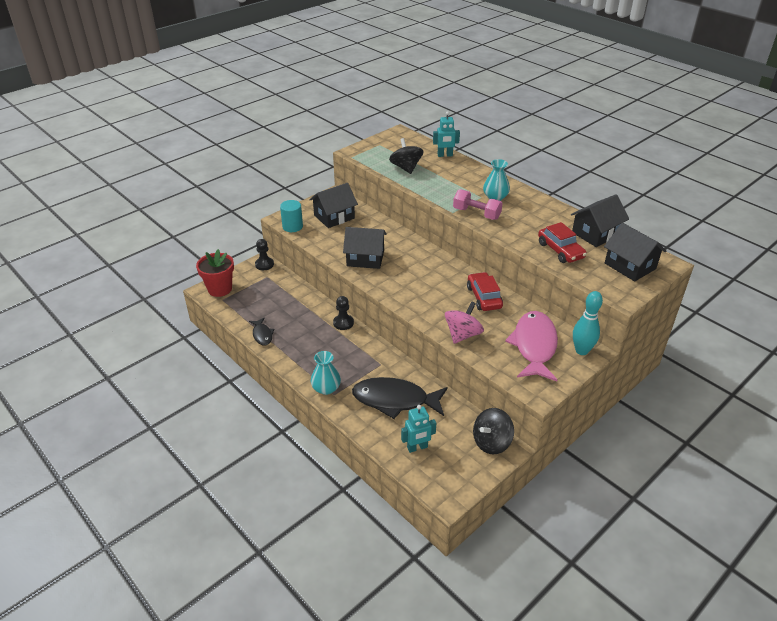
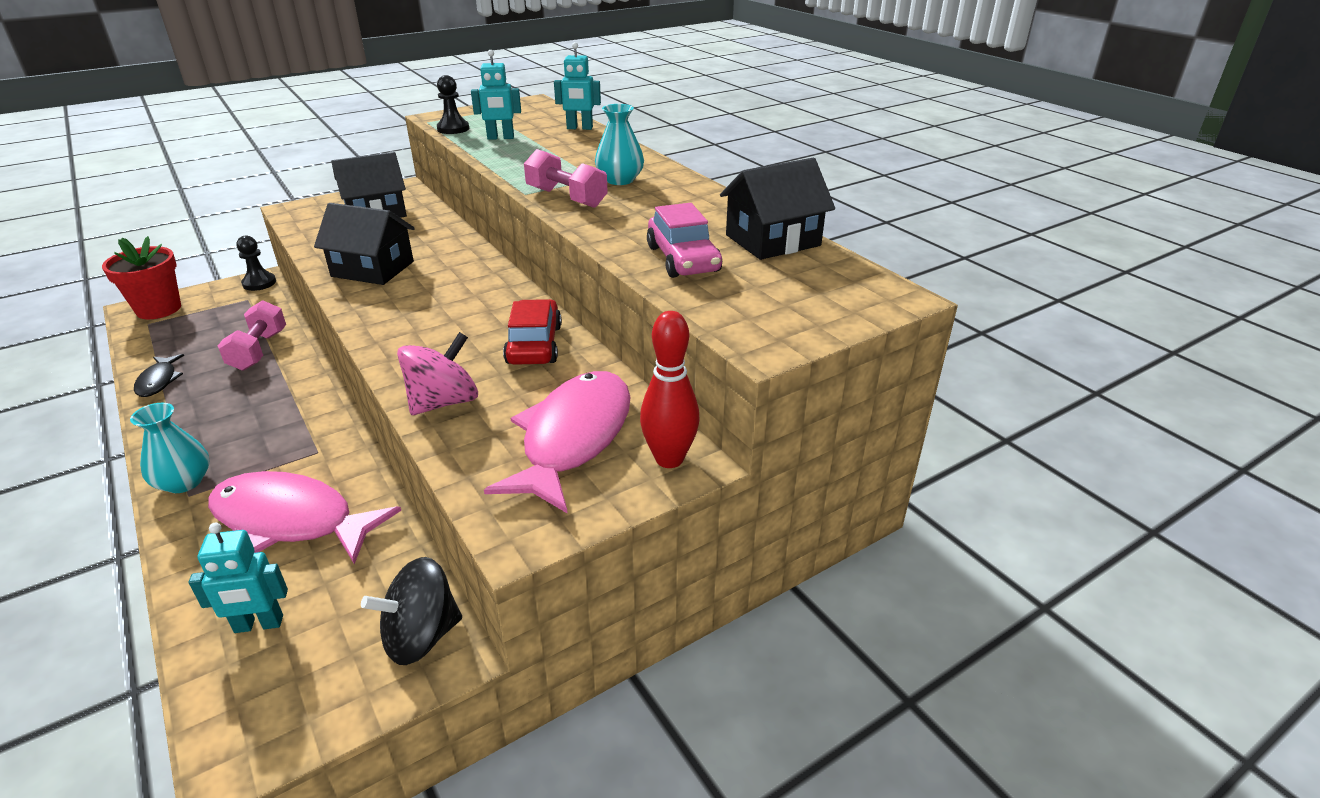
camera: 10 degrees right, 5 degrees down
(292, 227) = (298, 219): turquoise cylinder -> none
(302, 309) = (258, 350): none -> pink dumbbell
(343, 323) = (309, 377): black pawn -> black pawn (453, 129)
(395, 400) = (291, 520): black fish -> pink fish
(406, 168) = (500, 138): black spinning top -> turquoise robot
(560, 250) = (683, 259): red car -> pink car
(581, 351) = (669, 459): turquoise bowling pin -> red bowling pin
(630, 266) = (812, 294): black house -> none

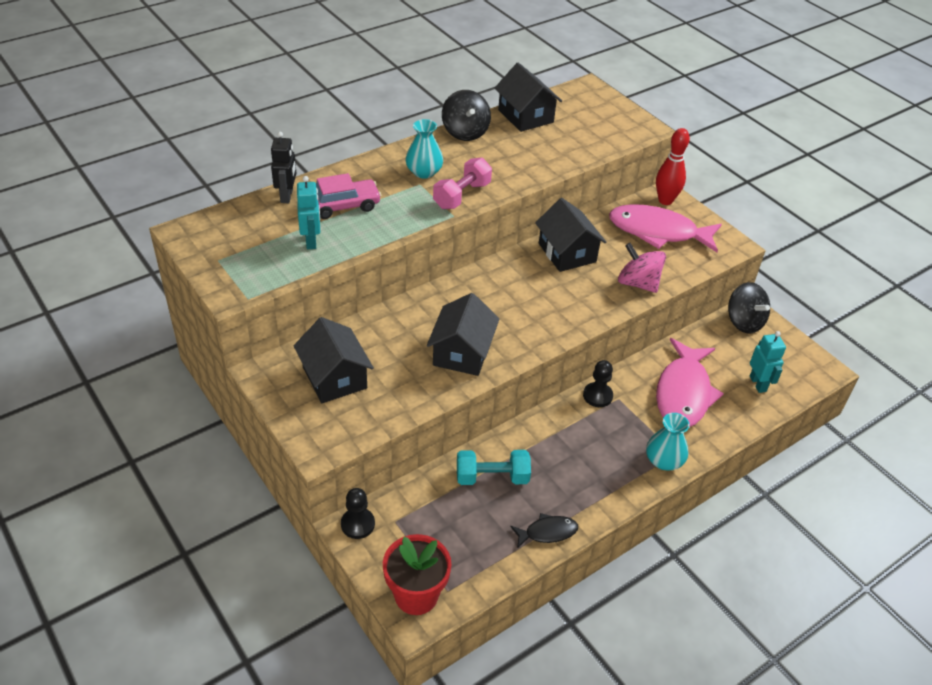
camera: 95 degrees left, 10 degrees up
(258, 350) = (492, 477): pink dumbbell -> turquoise dumbbell
(453, 129) = (278, 275): black pawn -> black pawn (597, 396)
(534, 344) = (567, 253): red car -> black house
(579, 128) = (287, 196): turquoise robot -> black robot
(683, 259) = (557, 148): pink car -> pink car (343, 205)
(717, 202) = (465, 132): none -> black spinning top

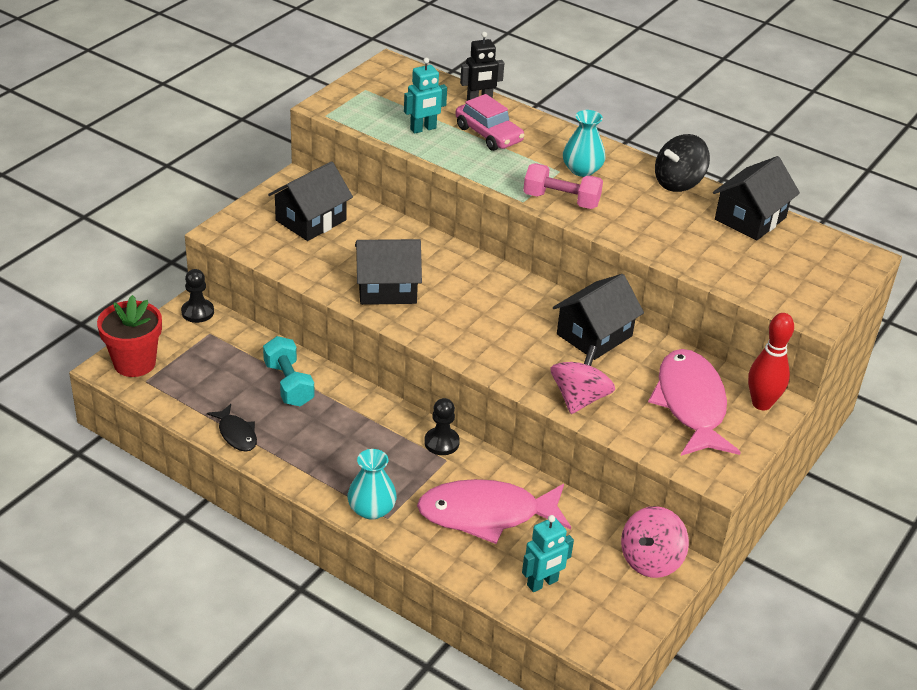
camera: 70 degrees right, 5 degrees down
(744, 322) = (650, 560): black spinning top -> pink spinning top

